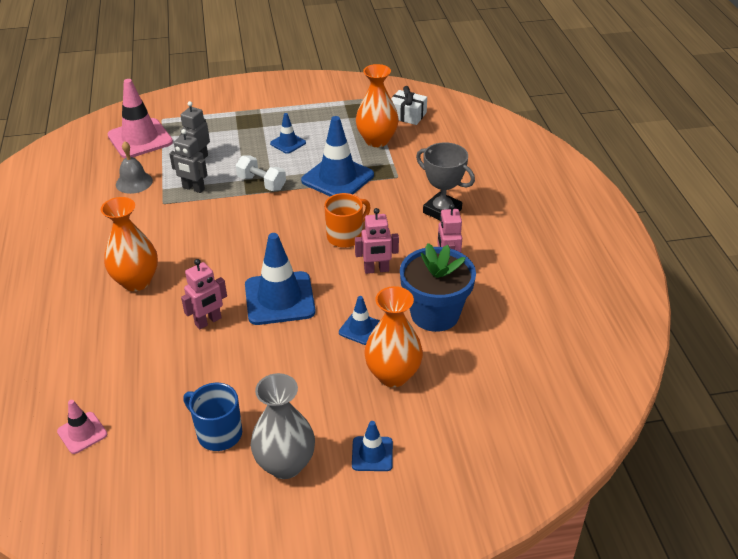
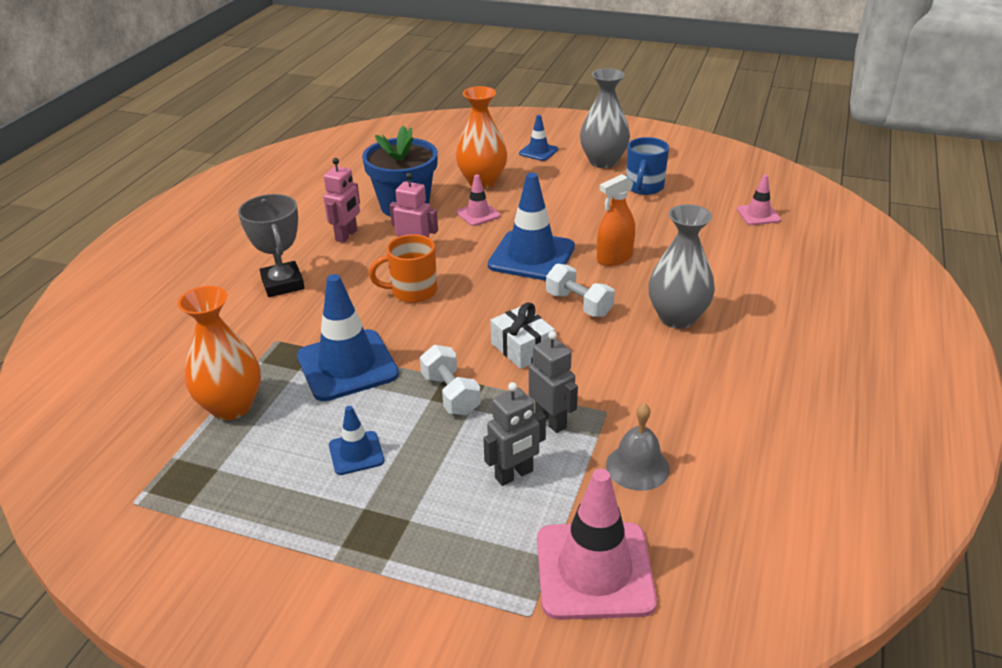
camera: 150 degrees left, 5 degrees down
(136, 281) = (677, 317): orange vase -> grey vase
(208, 321) = (614, 258): pink robot -> orange spray bottle
(216, 267) = (579, 304): none -> white dumbbell
(218, 433) = (644, 187): blue mug -> blue mug turned 45 degrees clockwise
(360, 329) = (478, 214): blue traffic cone -> pink traffic cone
(407, 115) = (132, 437): white gift -> white gift (522, 348)

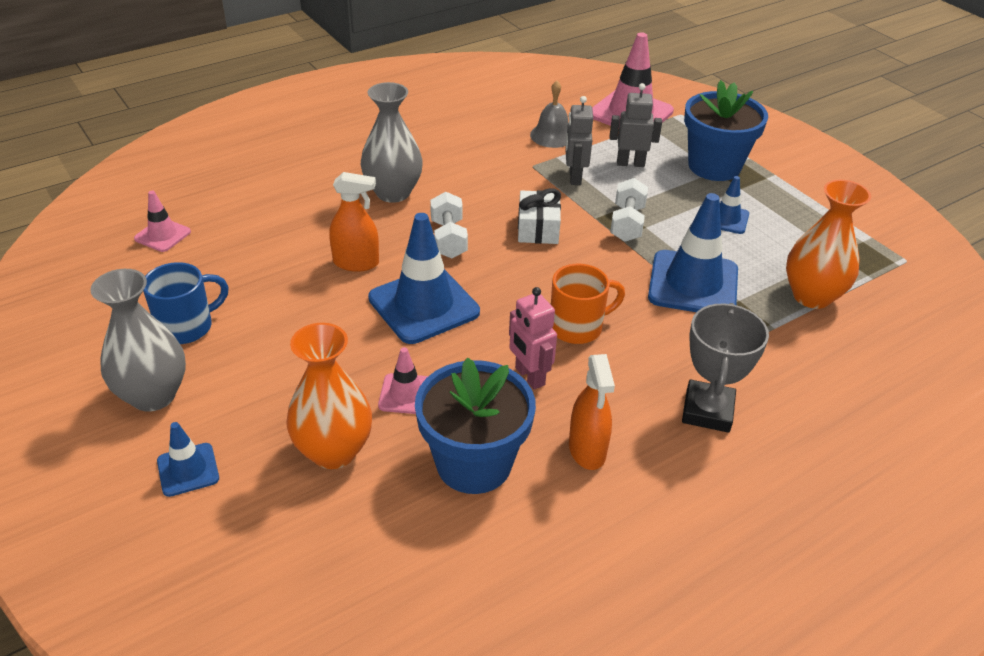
camera: 145 degrees left, 5 degrees up
(346, 235) = (587, 450): pink robot -> orange spray bottle
(412, 291) = (577, 327): orange mug -> orange mug turned 45 degrees counterclockwise
(416, 529) = (714, 166): none -> blue flower pot

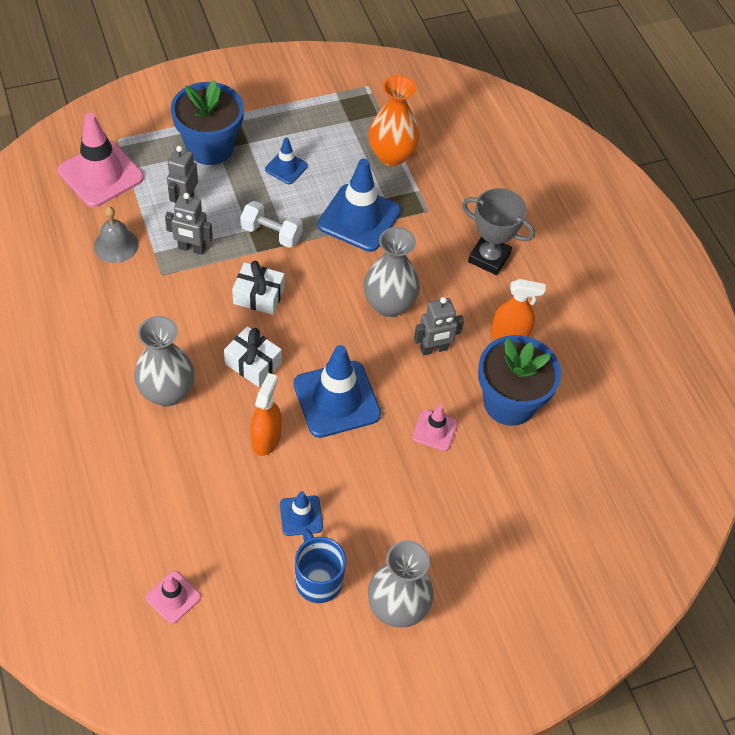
camera: 80 degrees left, 15 degrees up
(188, 470) = (481, 584): blue traffic cone -> blue traffic cone (301, 516)
(333, 451) = (482, 486): orange vase -> none
(448, 239) = (253, 363): white dumbbell -> white gift
(529, 376) = (434, 349): pink robot -> grey robot
(577, 327) = (389, 304): orange mug -> grey vase

